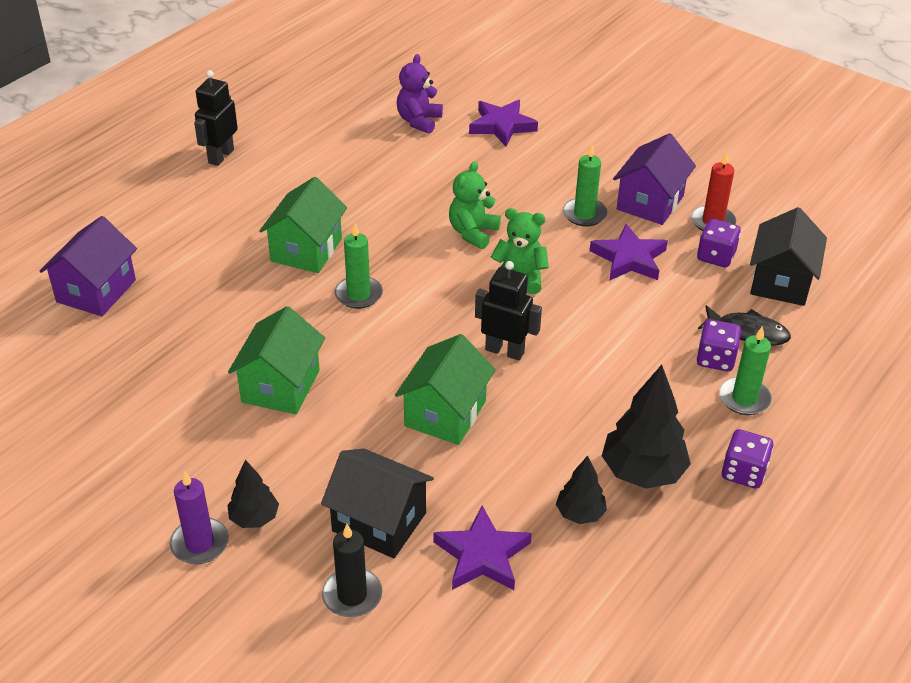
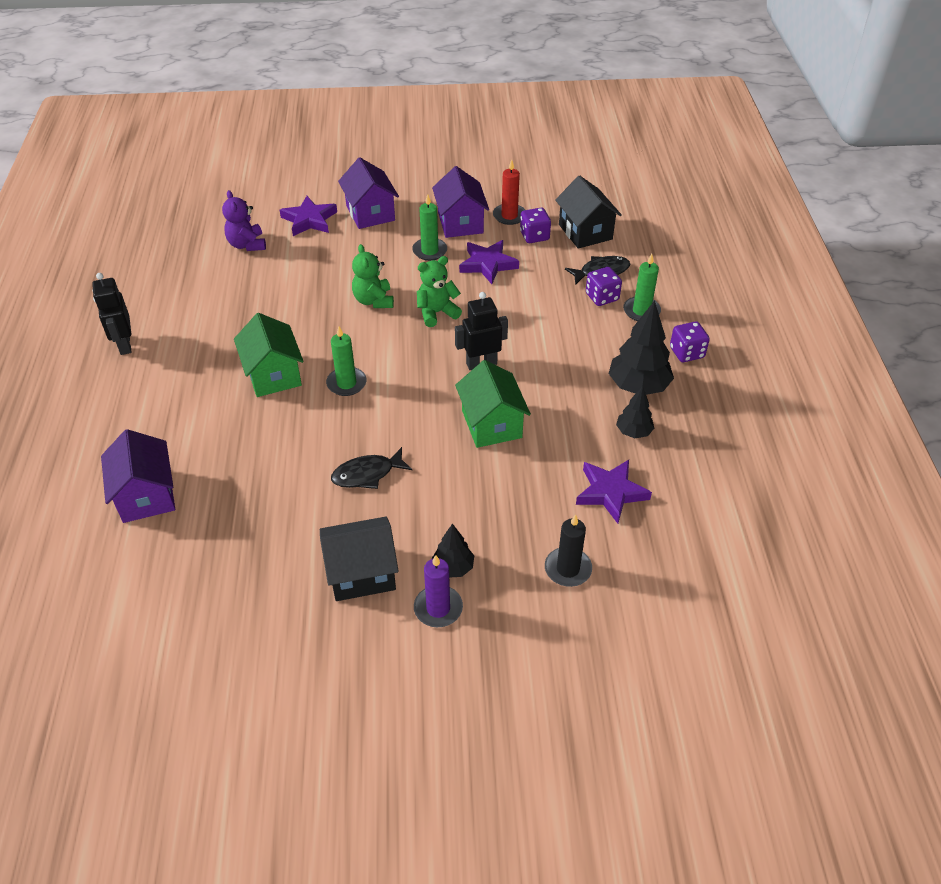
camera: 40 degrees left, 5 degrees up
(281, 386) = (367, 474): green house -> black fish
(379, 522) = (531, 515): black house -> black house (361, 573)
(568, 148) = (370, 213): none -> purple house

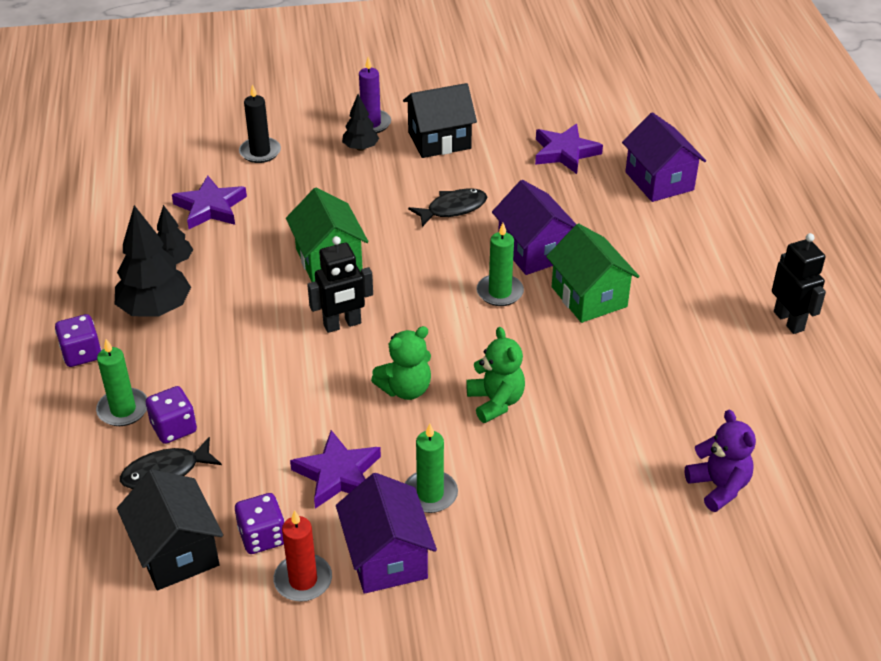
camera: 175 degrees right, 5 degrees down
(309, 220) = (642, 546): purple star -> purple star (565, 152)
(370, 213) = (544, 569): purple house -> purple house (534, 251)

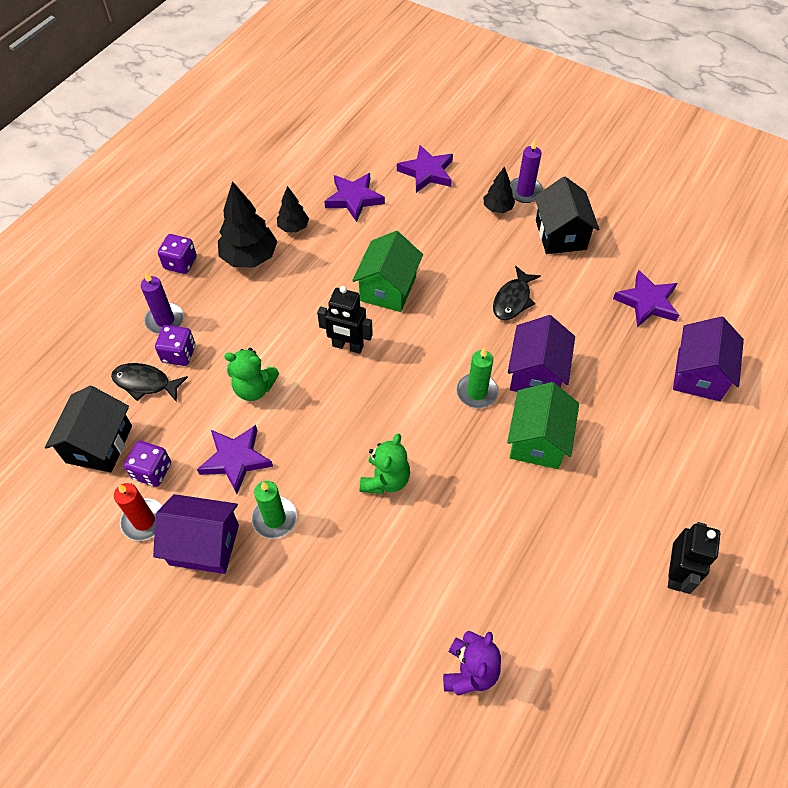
camera: 40 degrees right, 15 degrees up
(123, 409) = (165, 320): green candle -> purple candle
(260, 152) = (427, 172): black candle -> purple star
(386, 557) = (204, 544): purple house -> purple house turned 75 degrees clockwise
(405, 389) = (338, 426): green teddy bear -> green teddy bear (254, 388)
(439, 140) = (560, 235): black house -> black house turned 60 degrees clockwise
(453, 209) = (513, 300): black fish -> black fish turned 105 degrees clockwise

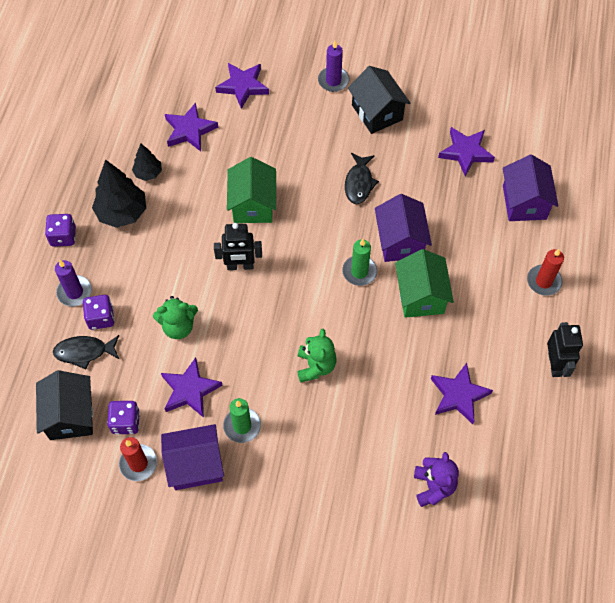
camera: 20 degrees left, 5 degrees up
(497, 208) = (316, 103): black tree -> none
(542, 570) = (459, 395): none -> purple star
(693, 470) = (543, 281): none -> red candle

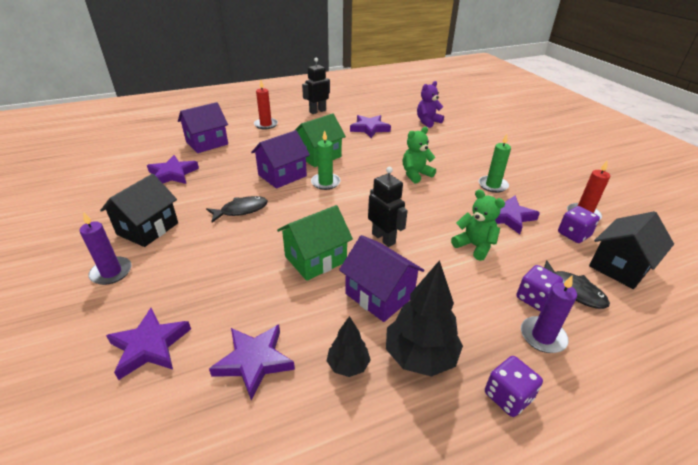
camera: 125 degrees left, 25 degrees down
(195, 465) = (542, 192): purple house -> purple house (379, 295)

